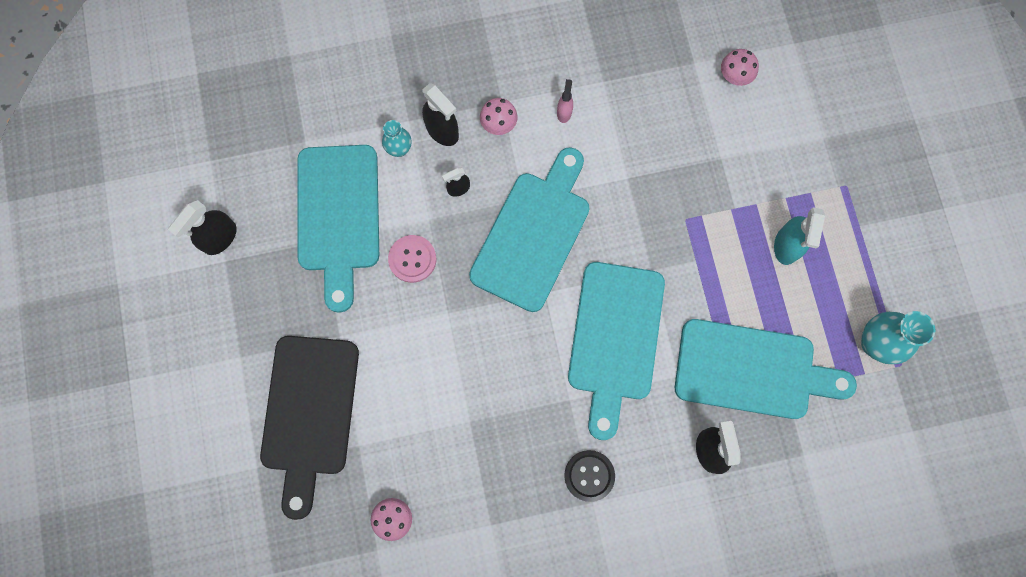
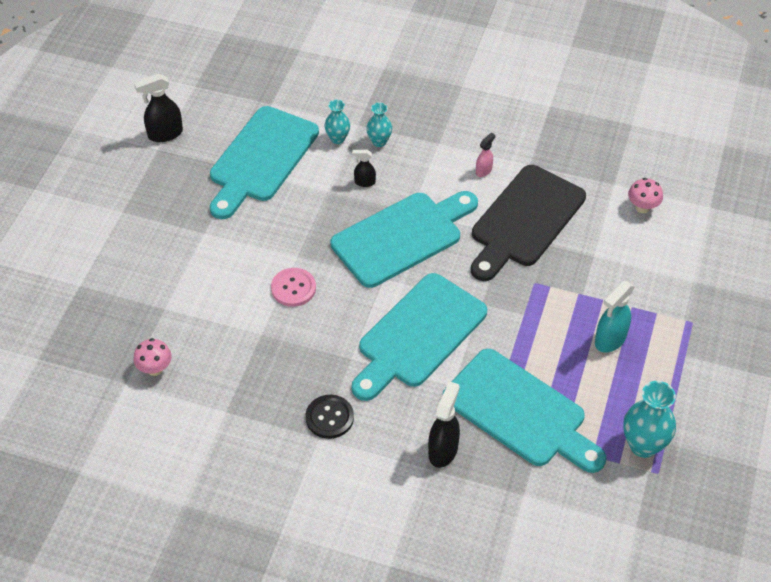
camera: 30 degrees right, 25 degrees down
(309, 413) = (144, 270): black cutting board -> black cutting board (524, 220)
(412, 259) = (296, 210): pink button -> pink button (293, 288)
(442, 131) = (379, 141): black spray bottle -> turquoise vase
(498, 124) = (426, 156): pink mushroom -> none

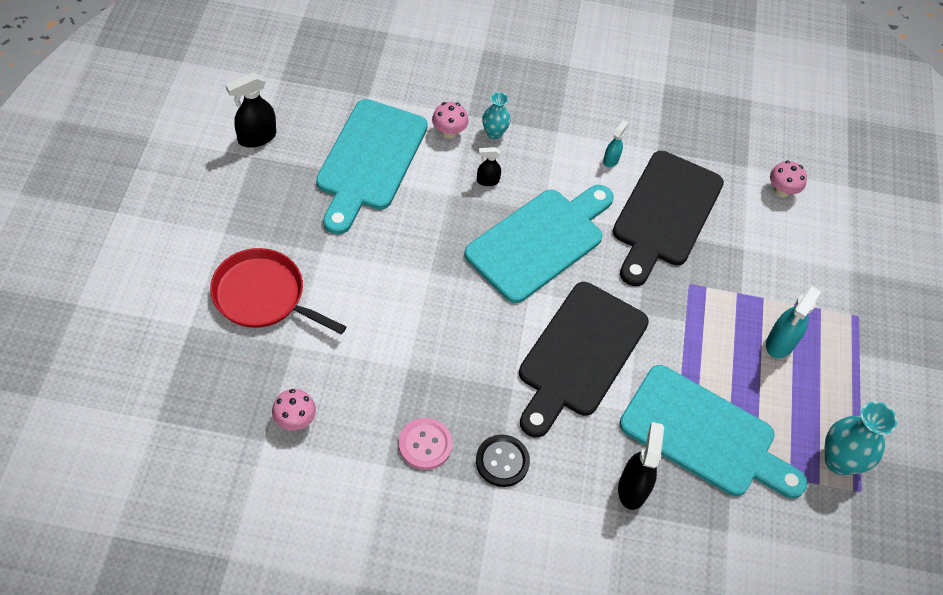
camera: 15 degrees left, 5 degrees up
(146, 265) = (263, 296): none -> red pan
(293, 288) = (433, 310): pink button -> pink button (425, 444)
(337, 138) = (449, 132): turquoise vase -> pink mushroom
(418, 335) = (579, 354): turquoise cutting board -> black cutting board
(484, 170) = (611, 160): pink spray bottle -> turquoise spray bottle

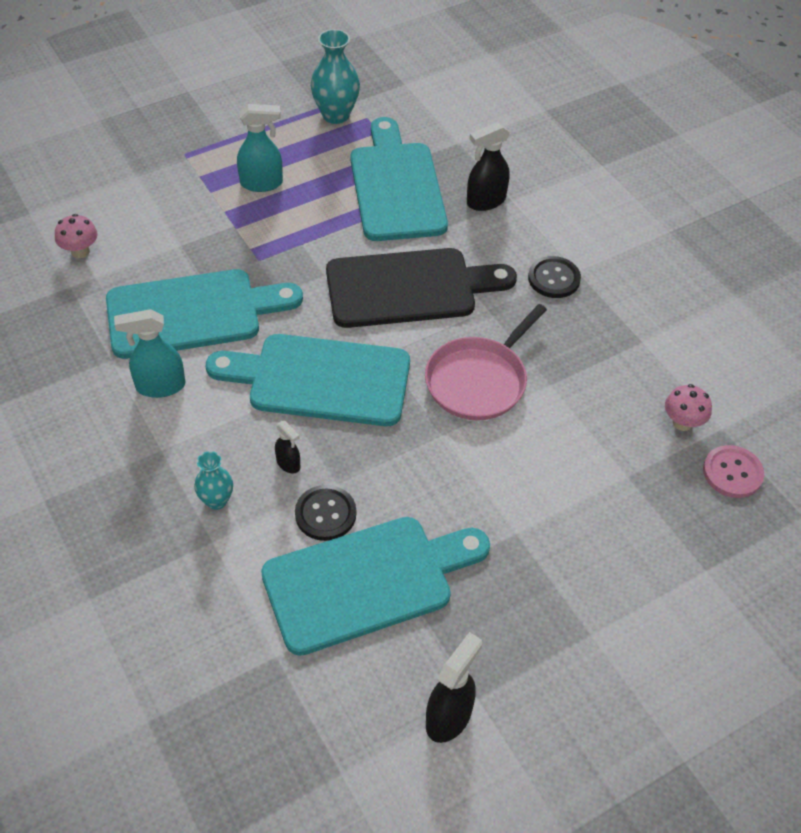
camera: 125 degrees left, 5 degrees down
(256, 137) = (449, 717): black spray bottle -> black spray bottle turned 75 degrees counterclockwise
(263, 296) = (612, 540): red pan -> none
(425, 444) = (597, 330): pink button -> pink button (732, 473)
(433, 173) = (325, 514): none -> black button
(449, 132) = (255, 540): pink mushroom -> none
(453, 328) = (479, 380): none -> pink pan
(611, 160) = (160, 386): turquoise spray bottle -> turquoise spray bottle, size x1.75
(664, 213) = (192, 313): black cutting board -> turquoise cutting board

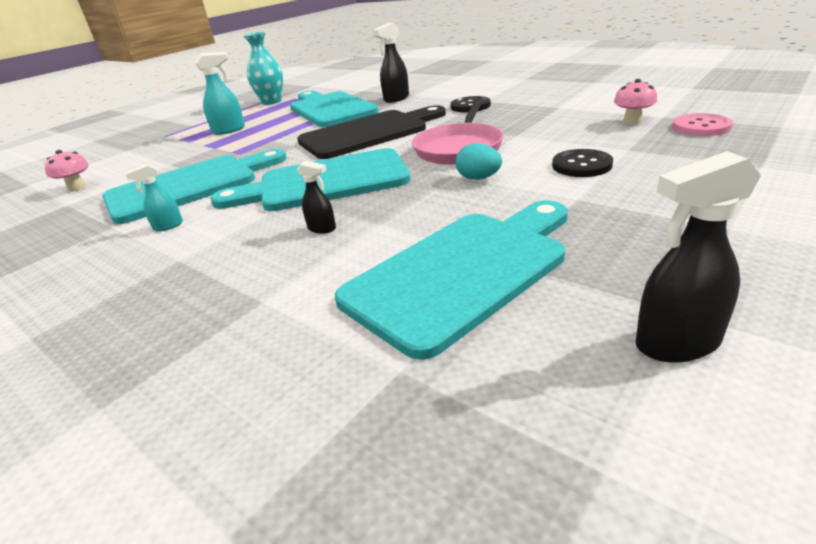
camera: 15 degrees left, 20 degrees down
(160, 386) = (168, 226): turquoise spray bottle -> turquoise spray bottle, size x0.57
(216, 500) = (255, 272): turquoise vase -> none
(325, 514) = (381, 244): black button -> black button (581, 165)
(449, 717) = (676, 343): black spray bottle -> black spray bottle turned 120 degrees counterclockwise
(460, 452) = (478, 178): none -> turquoise egg

